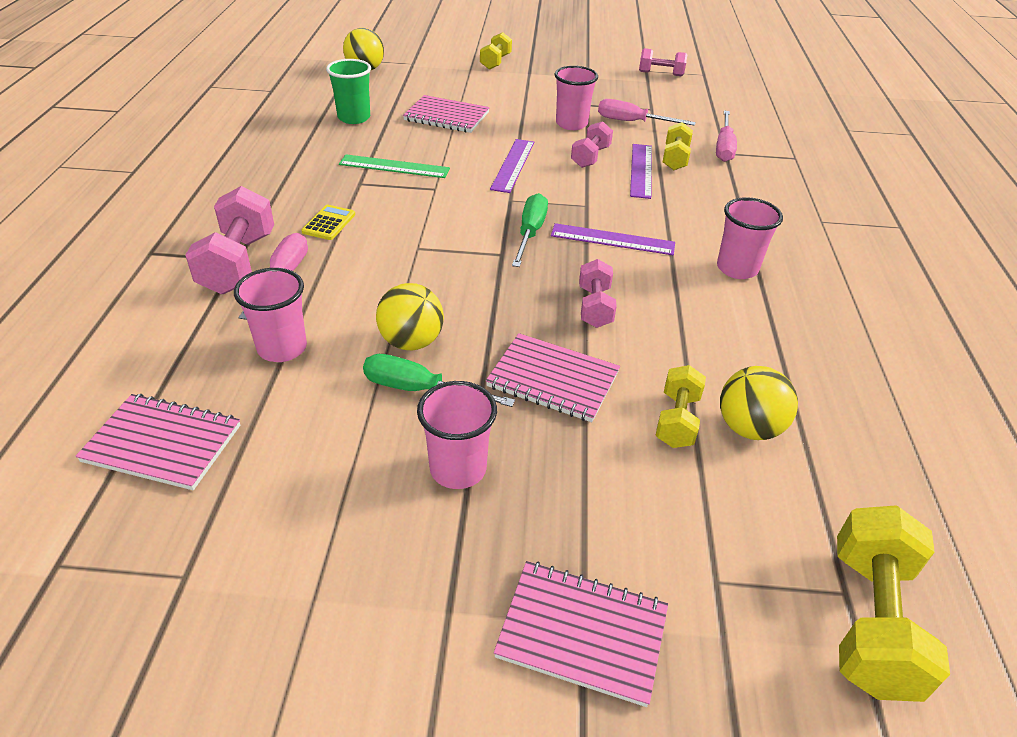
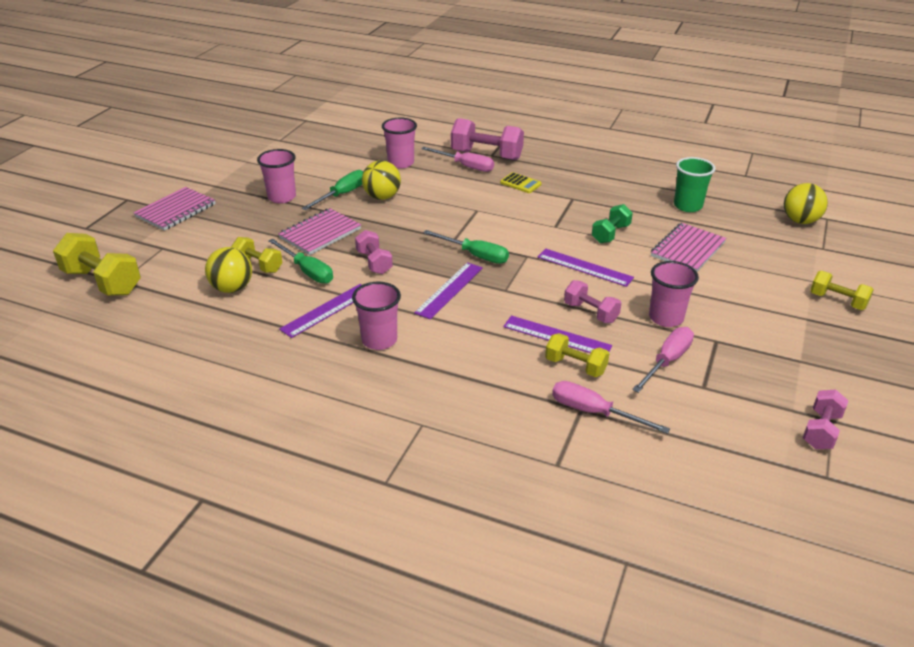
camera: 110 degrees right, 5 degrees down
(163, 443) = (353, 136): pink notebook -> none
(394, 166) = (595, 214): green ruler -> none
(436, 155) = (610, 234): none -> green dumbbell
(595, 307) = (374, 262): pink dumbbell -> pink dumbbell turned 45 degrees clockwise
(655, 363) = (307, 271): none -> green screwdriver
(720, 320) = (327, 310): none -> purple ruler

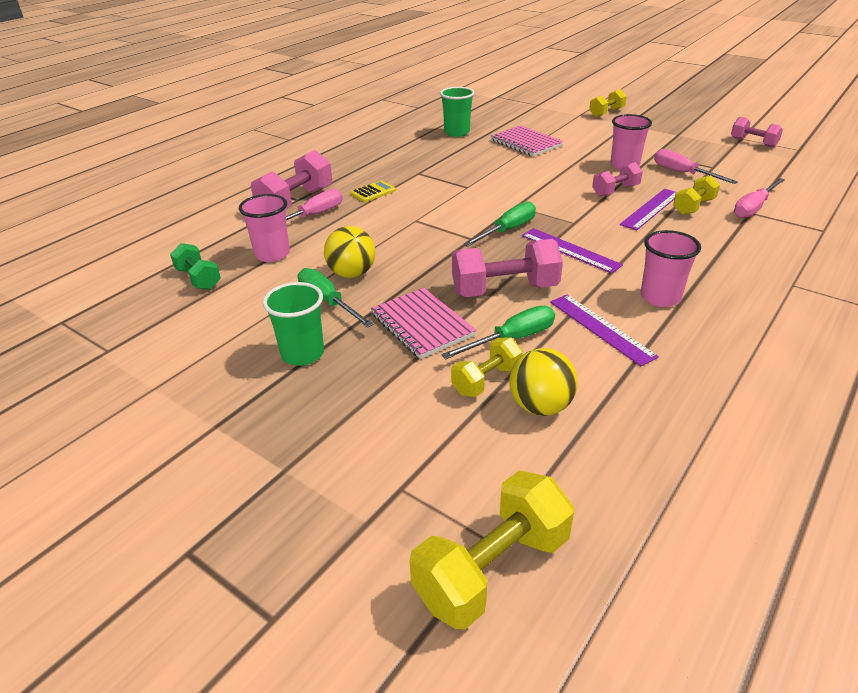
camera: 75 degrees left, 0 degrees up
(176, 210) = (277, 474): pink notebook -> none
(282, 197) = (302, 354): pink cup -> green cup
(374, 262) = (504, 290): pink dumbbell -> pink dumbbell, size x1.66
(584, 267) = (543, 184): purple ruler -> none
(610, 234) = (490, 166): green dumbbell -> green dumbbell (198, 279)
(800, 221) = (497, 104): yellow ball -> none

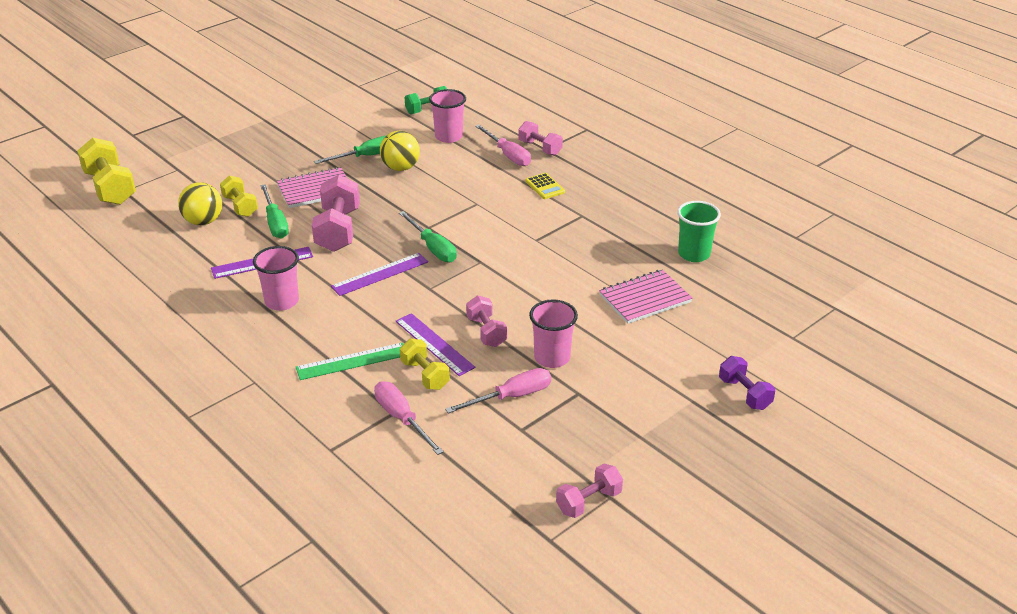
camera: 100 degrees right, 0 degrees up
(296, 202) = (540, 148): pink dumbbell -> pink dumbbell, size x0.60
(302, 354) = (312, 146): green cup -> none
(606, 113) = (744, 394): yellow dumbbell -> purple dumbbell
(710, 240) = (352, 361): none -> green ruler

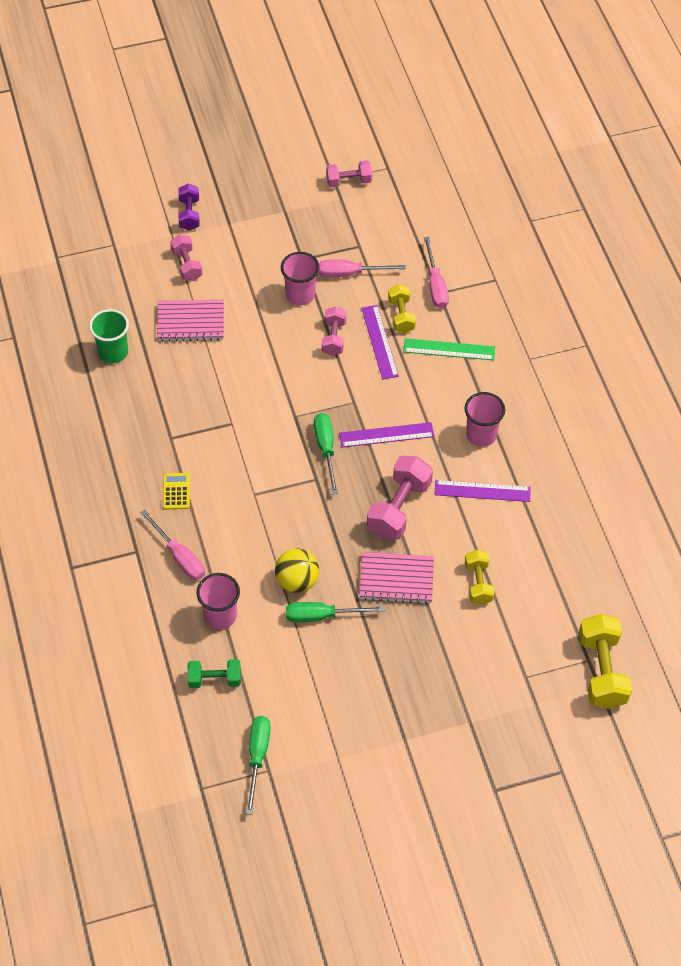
camera: 155 degrees left, 20 degrees up
(203, 221) = (520, 574): yellow ball -> none
(275, 223) = (453, 543): green screwdriver -> green screwdriver (257, 757)
(508, 155) = (179, 556): pink screwdriver -> pink screwdriver turned 150 degrees clockwise
(540, 148) = (140, 555): pink dumbbell -> pink dumbbell (187, 265)

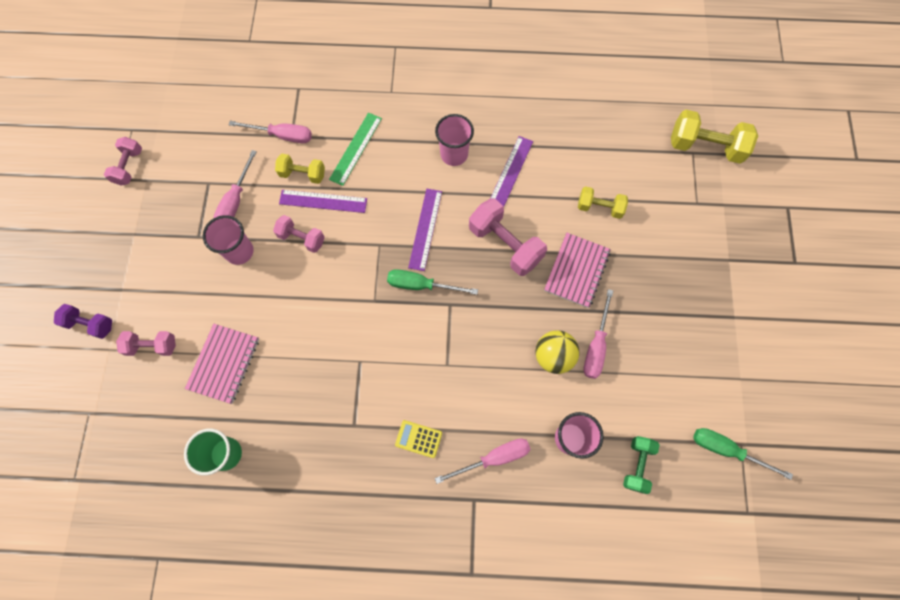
camera: 70 degrees left, 15 degrees up
(322, 616) = (596, 346): green screwdriver -> pink screwdriver

